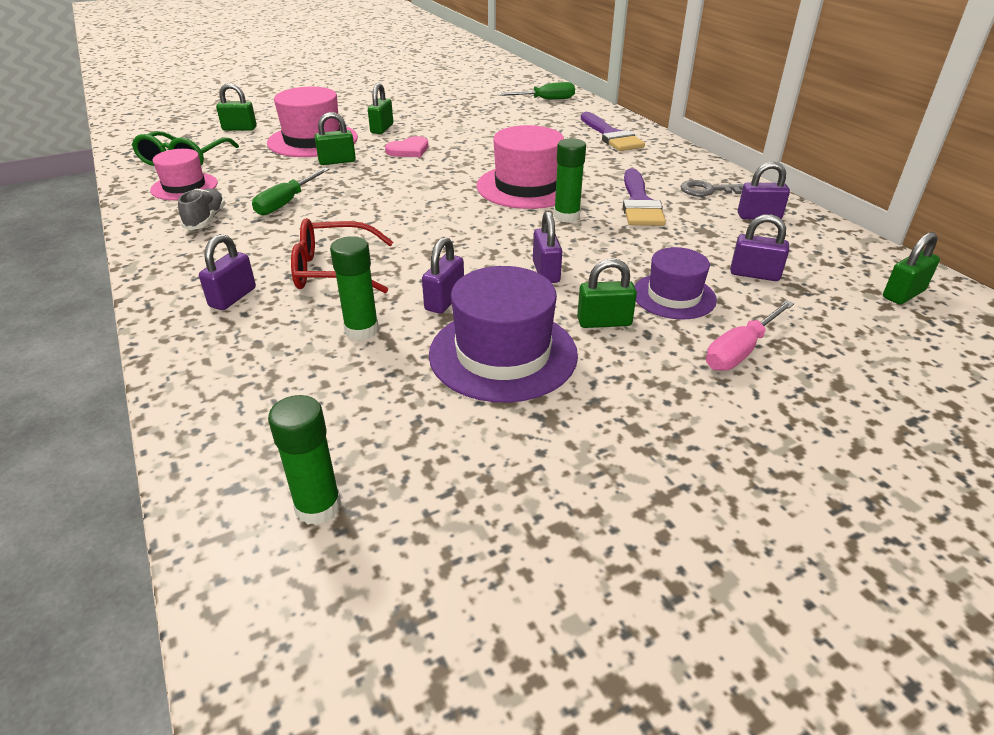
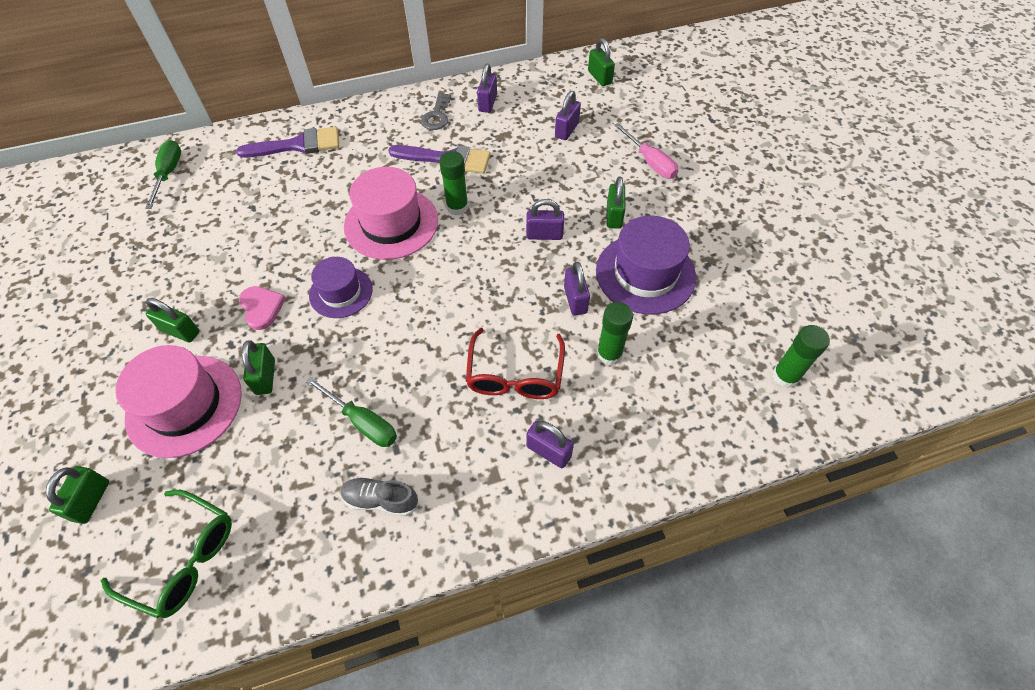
camera: 80 degrees left, 20 degrees up
(184, 186) = (278, 541): pink hat -> none
(444, 300) = (575, 300): purple padlock -> purple padlock turned 45 degrees clockwise
(673, 296) = (587, 175): purple hat -> purple hat (341, 292)

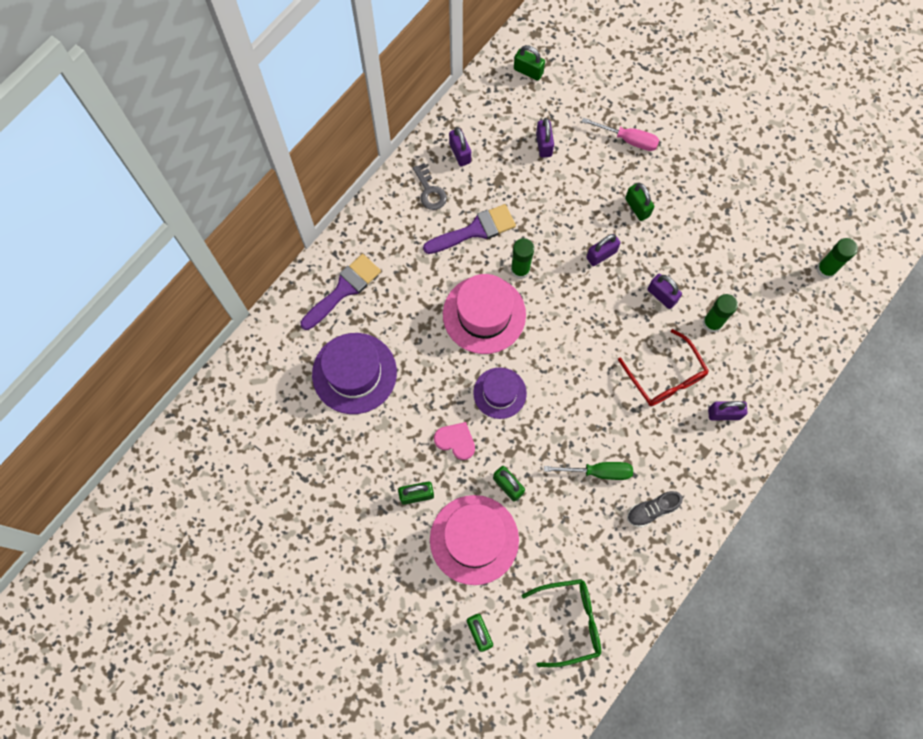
camera: 35 degrees left, 15 degrees up
(169, 174) = (265, 381): green screwdriver -> none
(645, 273) = (692, 244): purple hat -> purple hat (354, 373)

